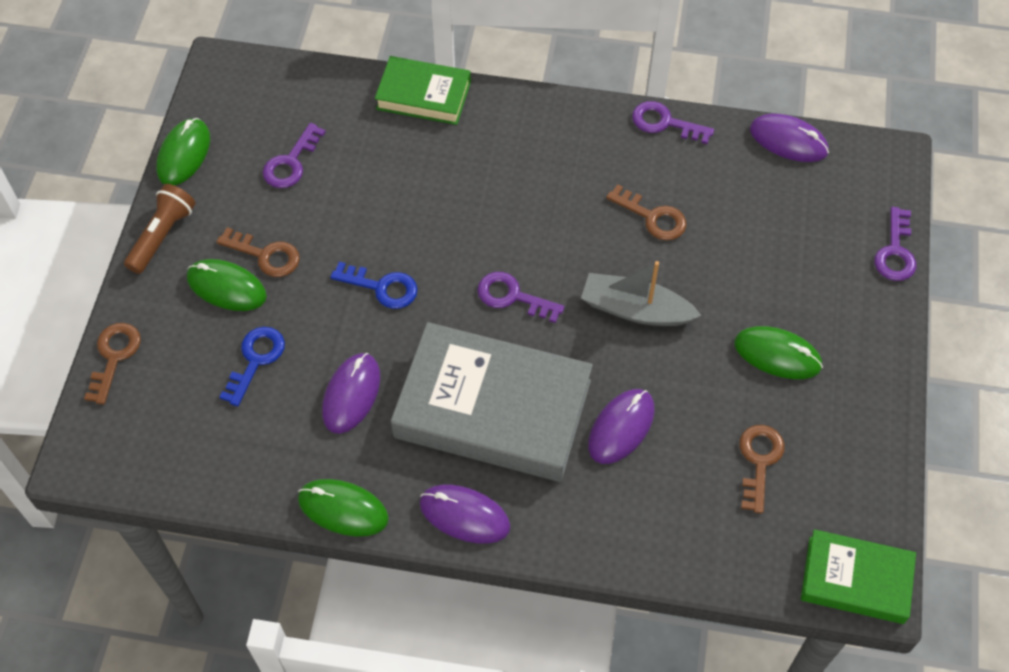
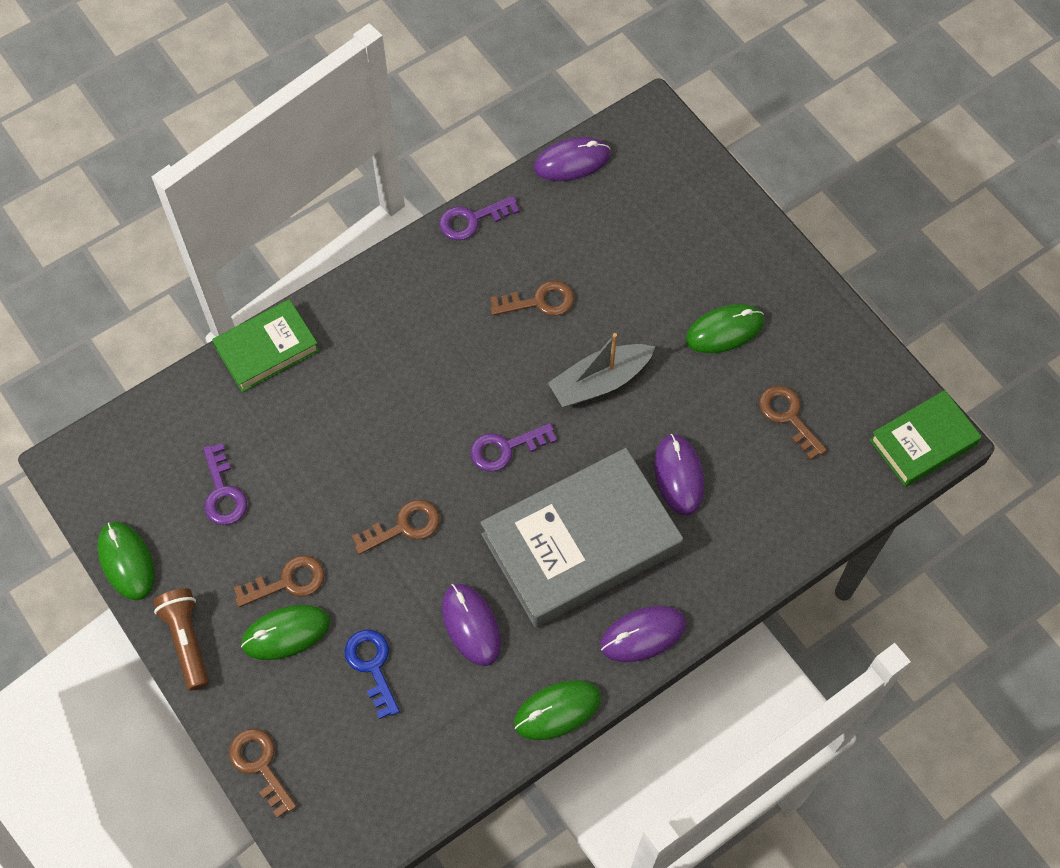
camera: 45 degrees left, 5 degrees up
(382, 287) = (404, 526): blue key -> brown key
(895, 252) = (724, 187): purple key -> none

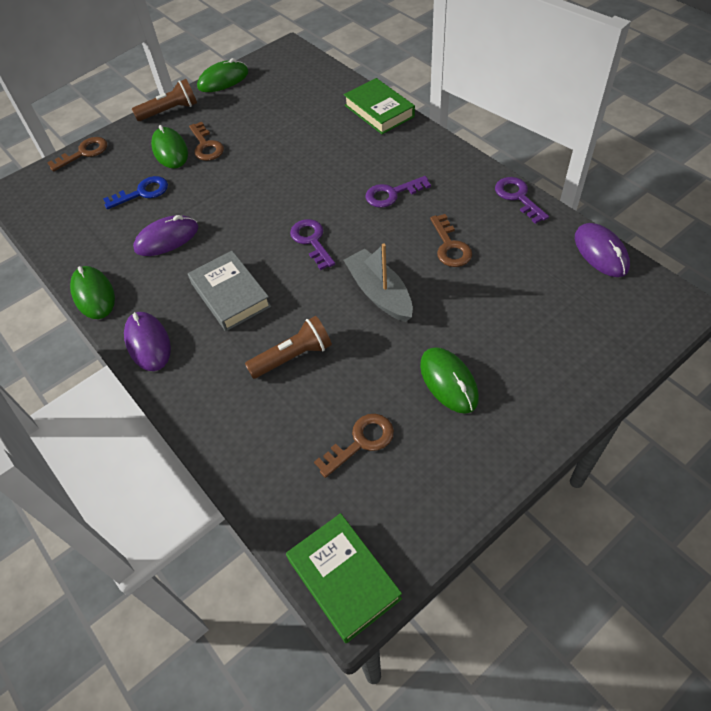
camera: 90 degrees right, 10 degrees down
(223, 493) = (270, 109): purple key -> purple key (392, 194)
(404, 526) = (245, 194): brown key -> none
(580, 543) = (230, 295): grey book -> grey book, size x0.55
(679, 475) = (293, 356): purple mouse -> brown flashlight

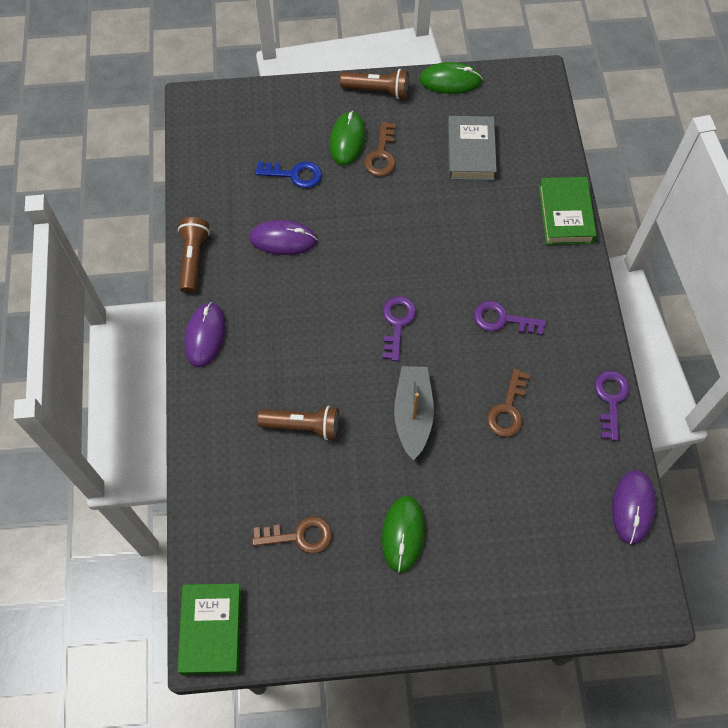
camera: 30 degrees right, 10 degrees up
(84, 153) = (274, 95): brown key -> none
(93, 294) = (193, 259): green mouse -> brown flashlight
(230, 295) = (295, 333): grey book -> grey book (470, 152)

